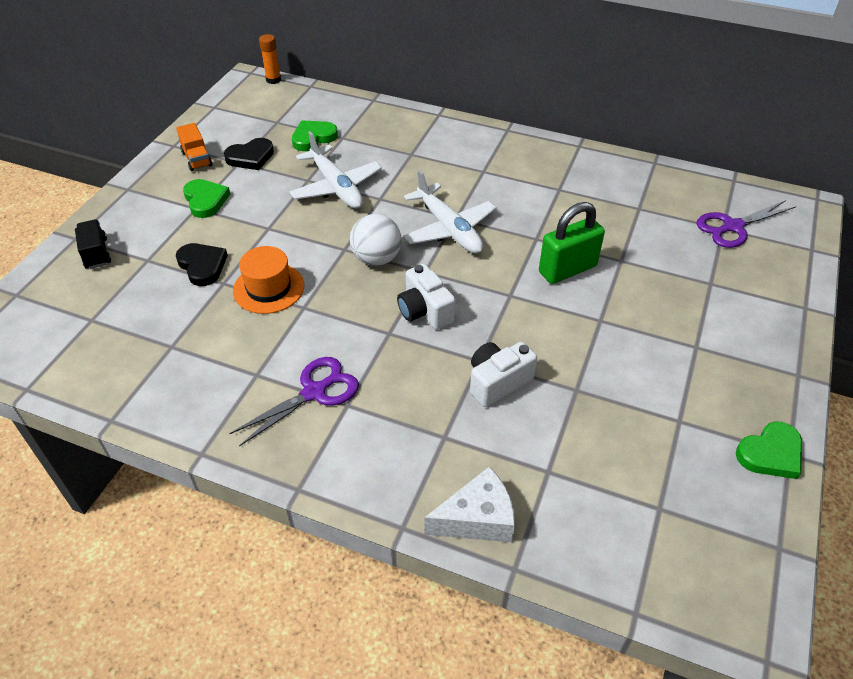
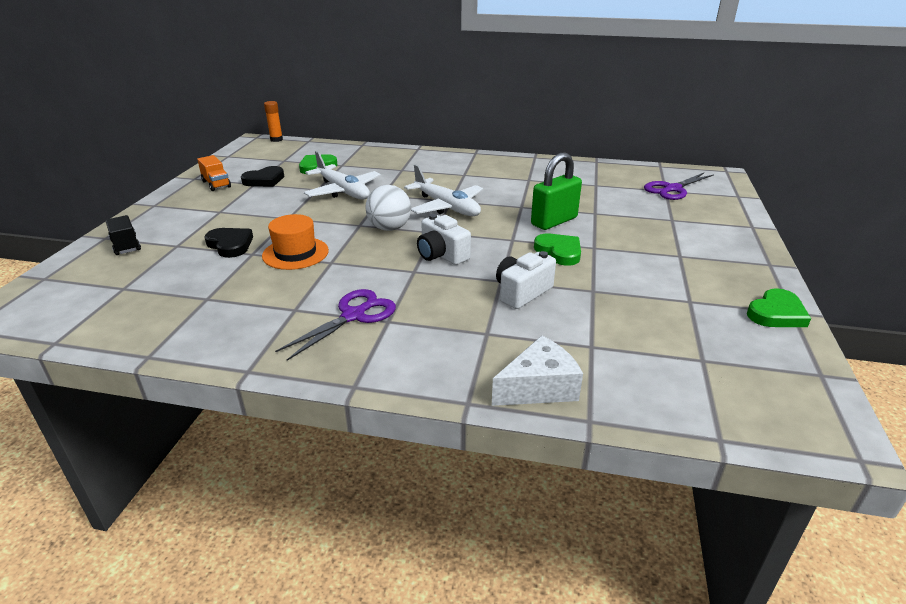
camera: 10 degrees left, 15 degrees down
(205, 200) = (227, 206): green heart -> green heart (559, 252)

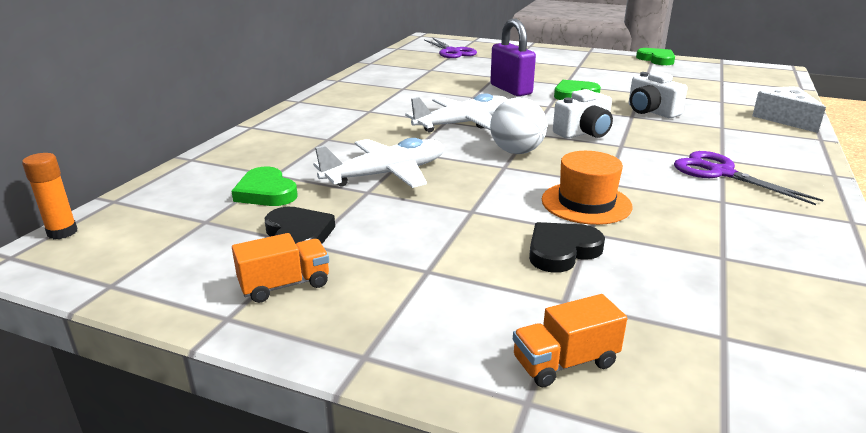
camera: 80 degrees left, 5 degrees down
(126, 245) = (565, 362): black truck -> orange truck
(554, 221) = (510, 90): green padlock -> purple padlock

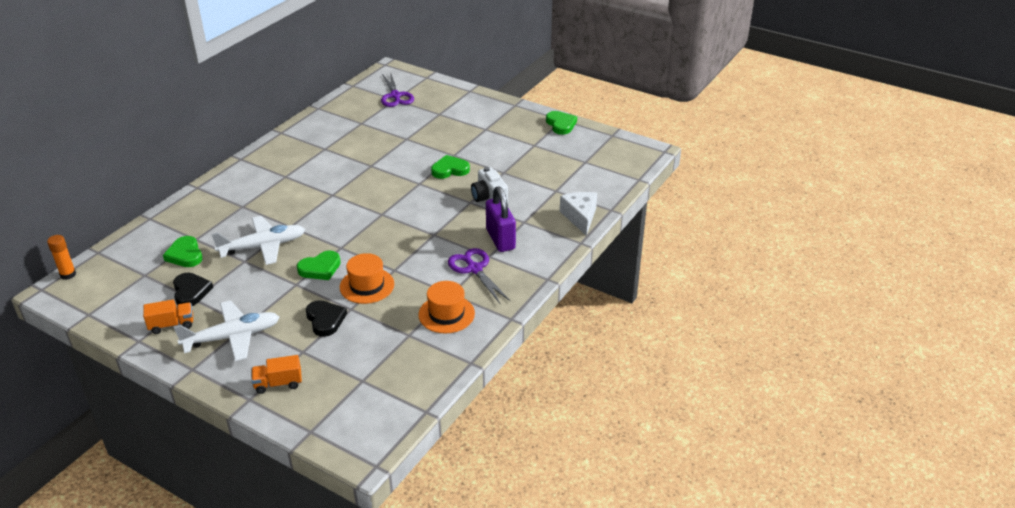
camera: 10 degrees right, 10 degrees up
(463, 124) = (342, 199): white plane -> white plane (232, 337)
(494, 190) = (320, 268): none -> green heart
(510, 90) = (405, 159): purple padlock -> purple padlock (500, 239)
(516, 152) = (358, 233): white ball -> none
(562, 251) = (325, 320): black heart -> black heart turned 90 degrees clockwise
(584, 133) = (419, 218): white camera -> none
(748, 225) = (446, 314): none -> orange hat

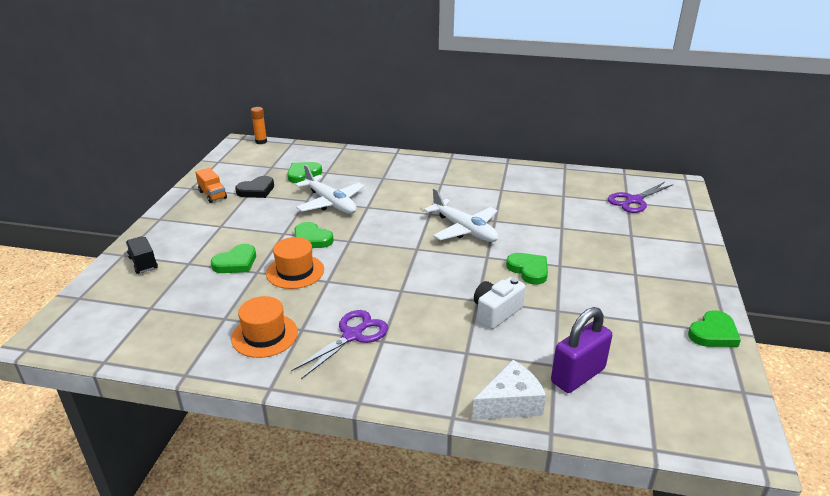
camera: 70 degrees right, 5 degrees down
(232, 337) = (202, 224): white plane -> white plane (464, 229)
(278, 383) = (143, 263): orange truck -> black truck
(325, 320) = (236, 262): black heart -> green heart
(500, 239) = (419, 341): purple padlock -> purple padlock (577, 375)

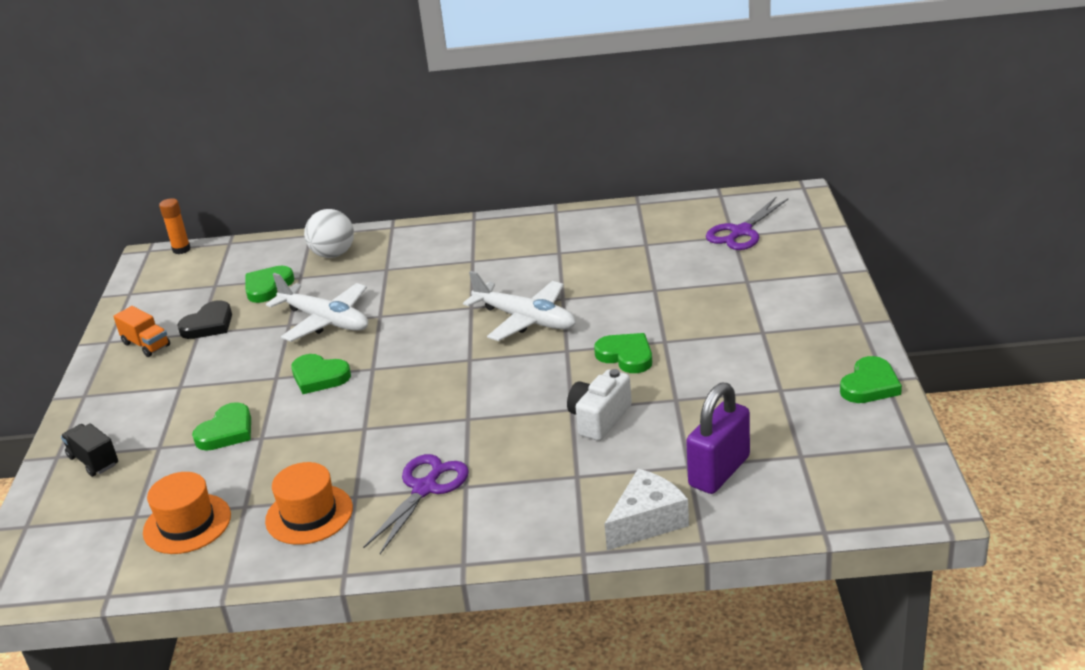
camera: 10 degrees left, 0 degrees up
(295, 271) = (315, 425): orange hat -> orange hat (187, 524)
(352, 162) = (333, 254): none -> white ball

